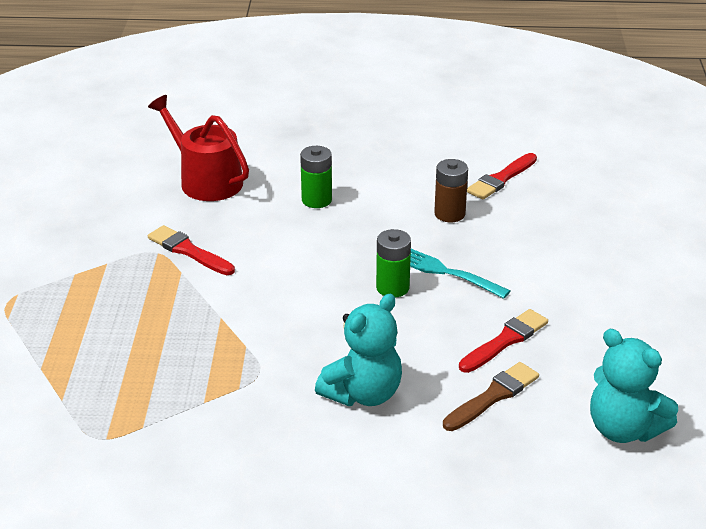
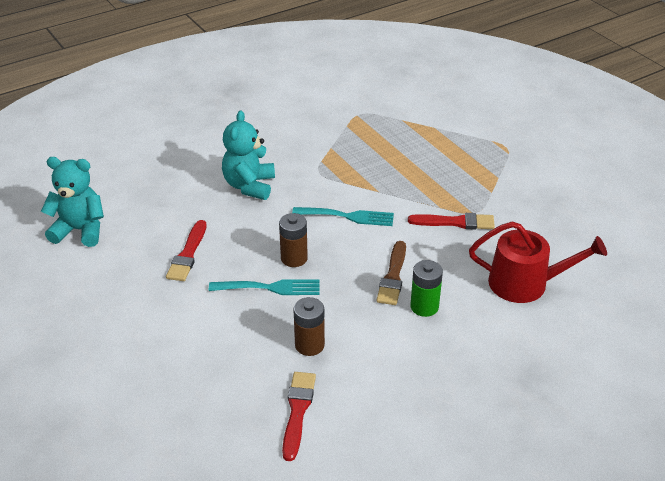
camera: 145 degrees right, 5 degrees up
(289, 304) = (348, 216): none -> turquoise fork
(392, 288) = (294, 258): green battery -> brown battery
(493, 396) = (172, 216): brown brush -> brown brush (393, 276)

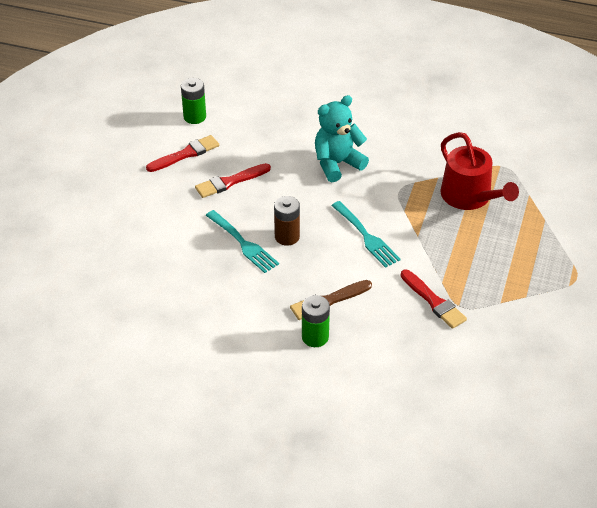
camera: 50 degrees right, 5 degrees up
(80, 230) = (194, 117): turquoise teddy bear -> green battery
(298, 411) = (145, 329): red brush -> red brush (185, 154)
(309, 345) = (210, 298): brown battery -> none
(525, 283) = (408, 383): red watering can -> red watering can (470, 197)

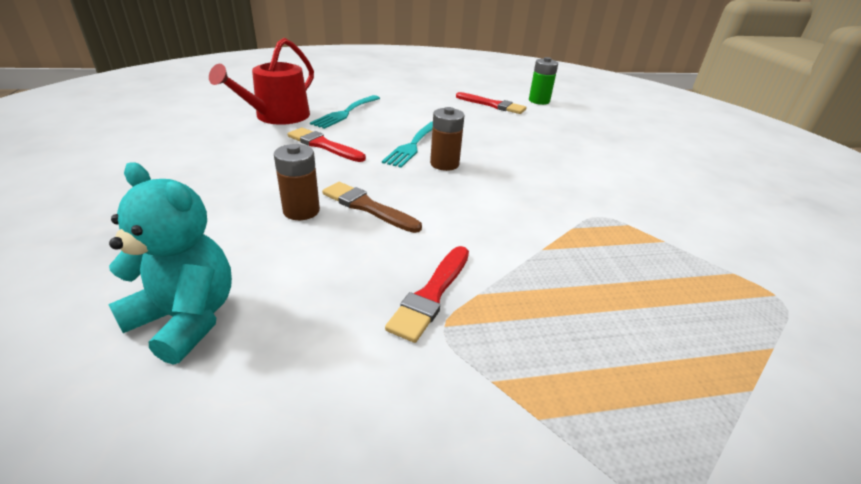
camera: 60 degrees right, 10 degrees down
(230, 182) = (484, 126): red brush -> red brush (323, 145)
(315, 337) = (301, 211): green battery -> brown battery
(337, 164) = (581, 169): turquoise teddy bear -> turquoise teddy bear (186, 319)
(366, 237) = (496, 210): turquoise fork -> turquoise fork (345, 113)
(470, 197) = (672, 279): red watering can -> red watering can (277, 116)

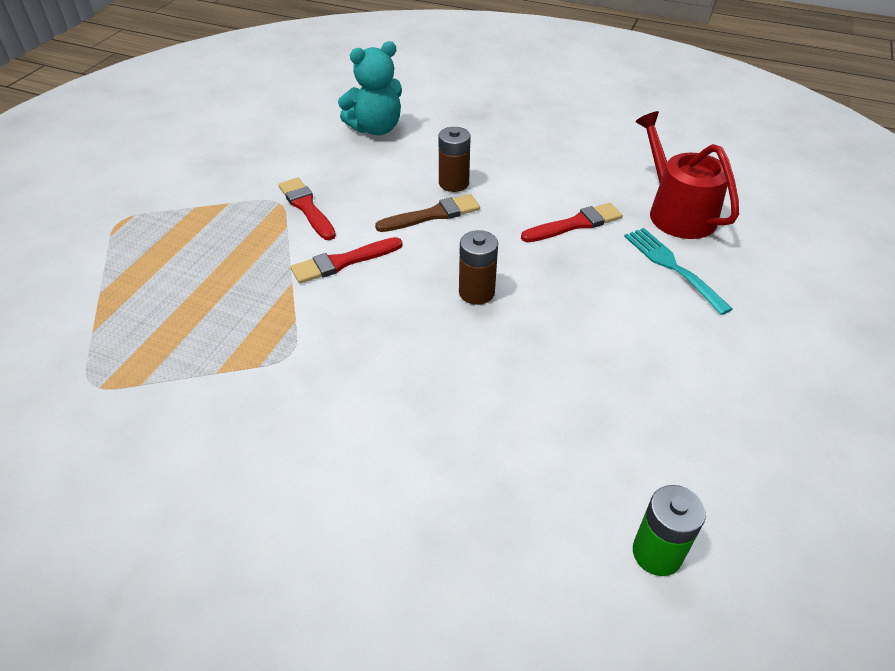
camera: 125 degrees right, 10 degrees up
(412, 145) = (538, 287): turquoise fork -> none
(493, 105) = (655, 452): red brush -> red brush (343, 262)

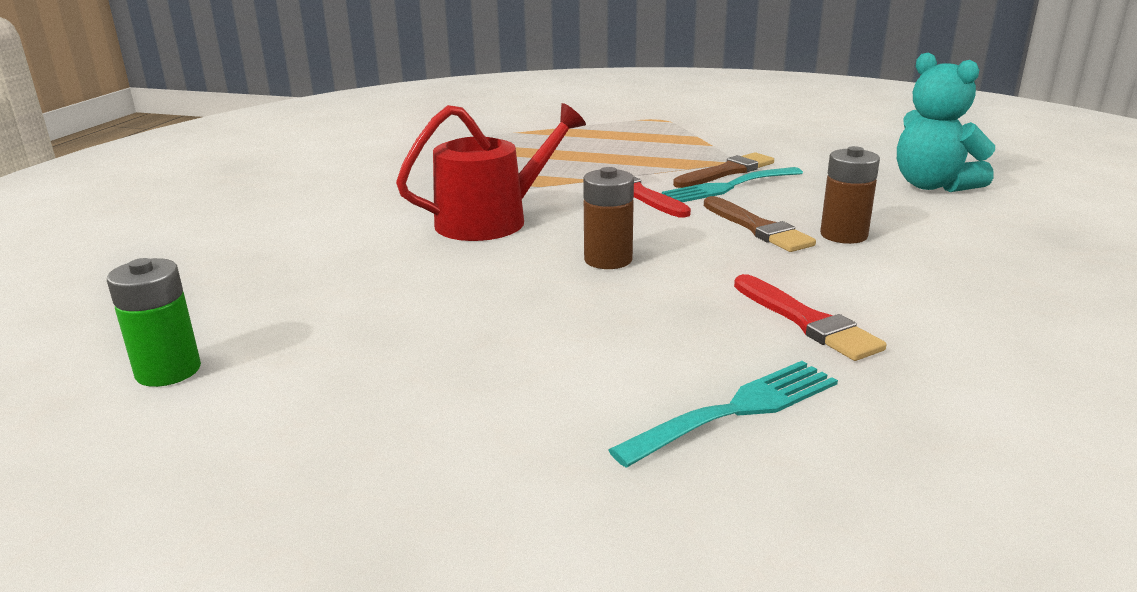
camera: 85 degrees right, 20 degrees down
(306, 207) = (727, 172): red brush -> brown brush
(343, 213) = (728, 187): none -> turquoise fork
(677, 212) = (928, 426): red watering can -> red watering can (491, 220)

